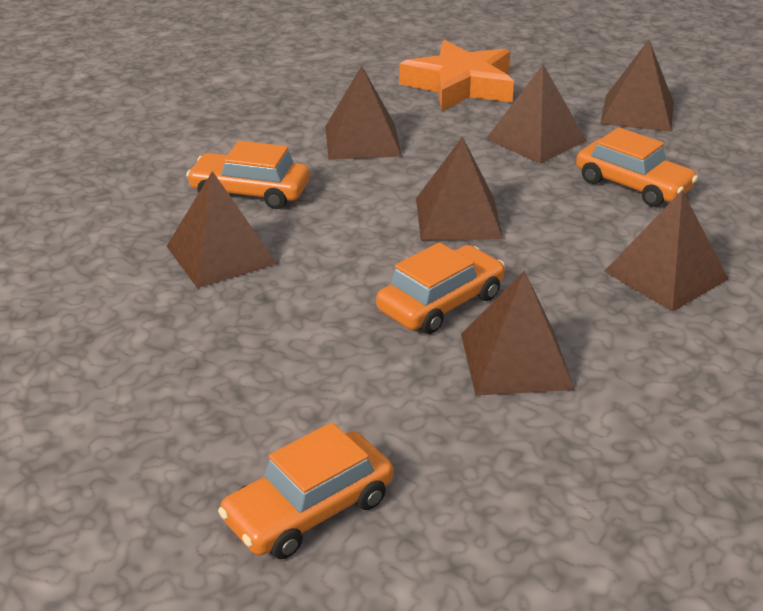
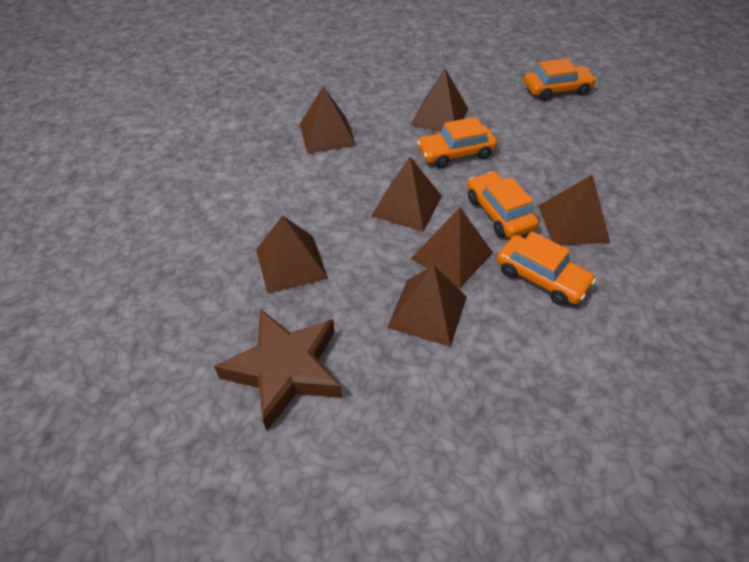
camera: 155 degrees left, 15 degrees up
(460, 85) = (285, 370): orange star -> brown star
(633, 185) = (274, 196): orange car -> orange car (499, 213)
(637, 112) = (182, 268): brown pyramid -> brown pyramid (451, 255)

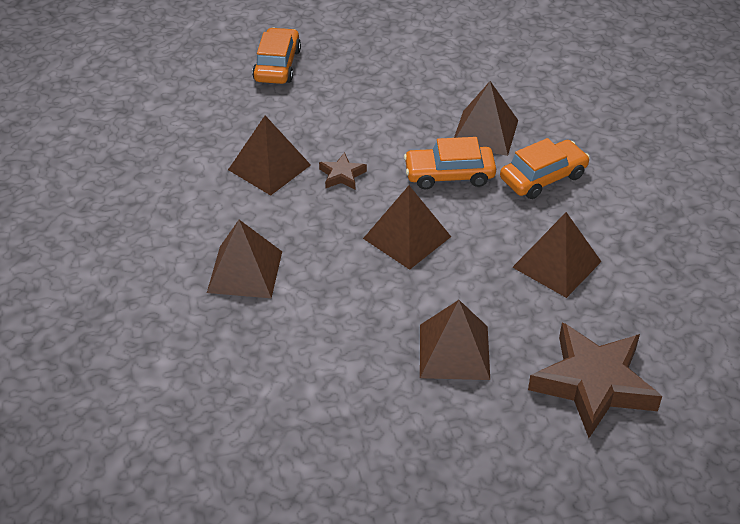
camera: 70 degrees left, 5 degrees down
(451, 255) = (492, 226): brown pyramid -> none
(455, 153) = (342, 175): orange car -> brown star

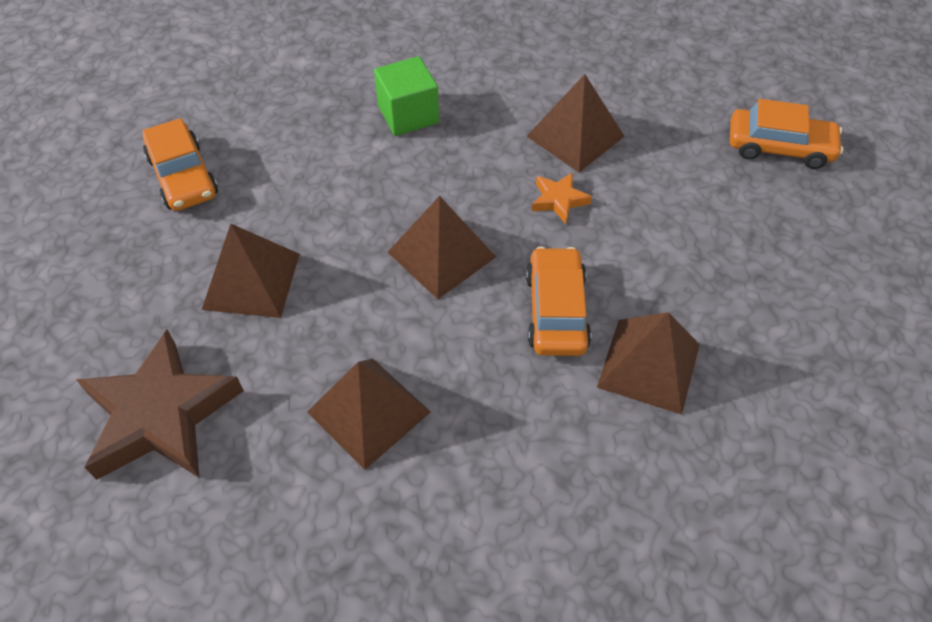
camera: 95 degrees right, 10 degrees up
(245, 272) = (408, 114): brown pyramid -> green cube
(342, 175) = (558, 200): brown star -> orange star
(543, 177) = (546, 426): orange car -> orange car (183, 176)

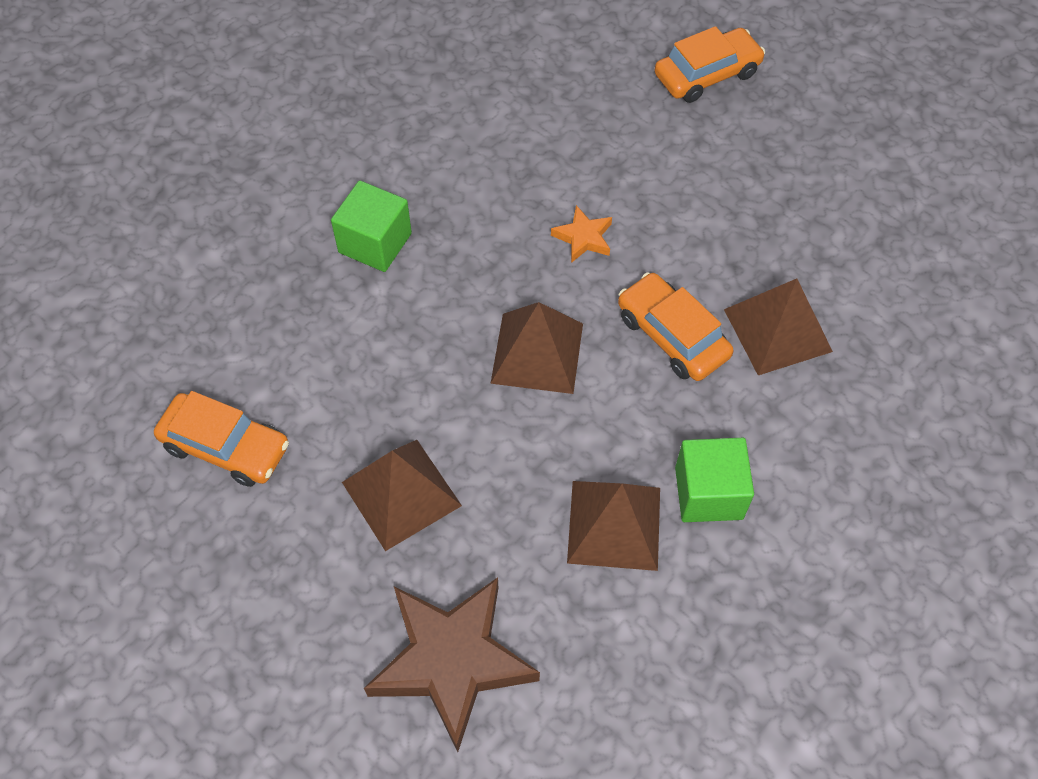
camera: 40 degrees left, 5 degrees up
(464, 444) = (708, 493): none -> green cube
(575, 136) = (540, 169): brown pyramid -> none

